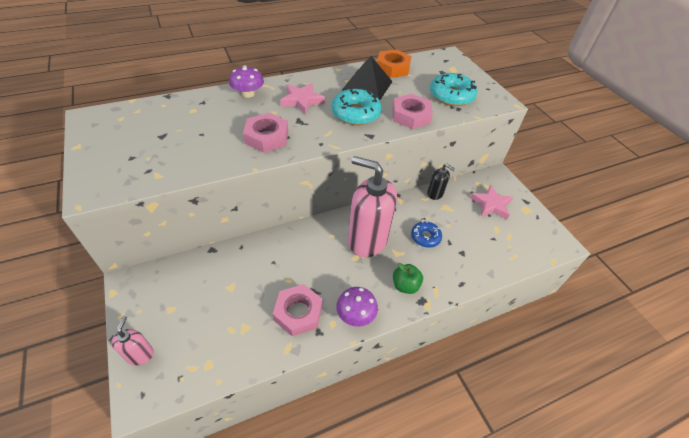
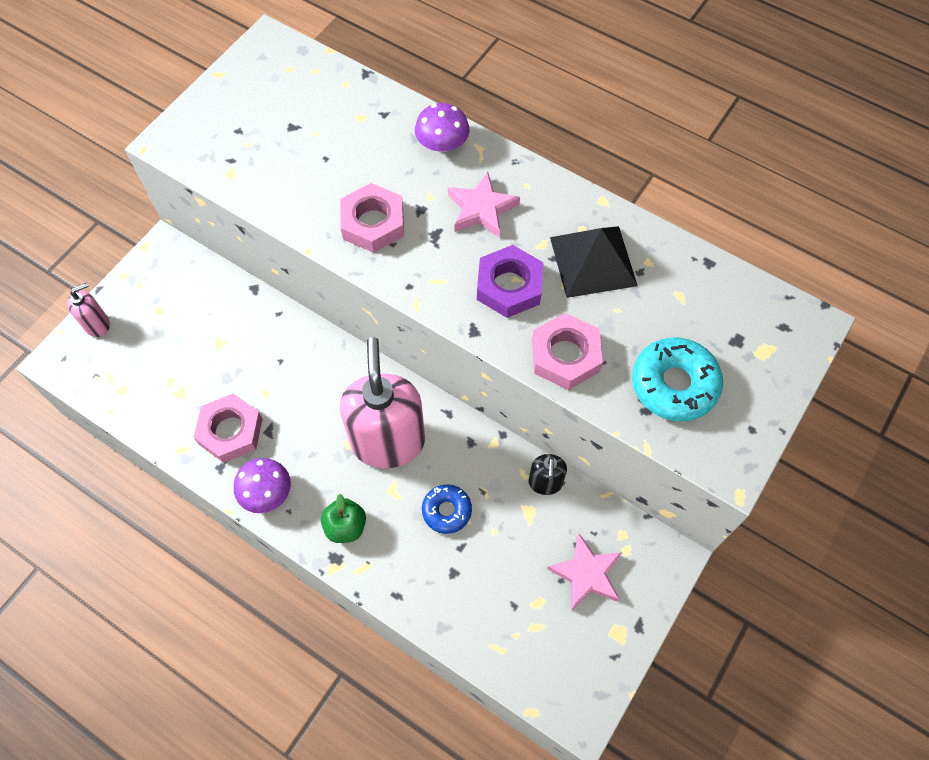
camera: 60 degrees right, 15 degrees up
(355, 113) = (509, 286): turquoise donut -> purple nut
(392, 68) = (677, 266): orange nut -> none

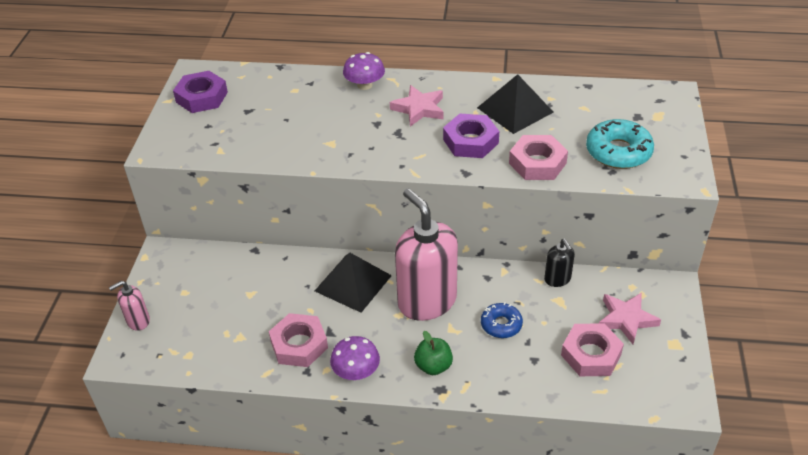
camera: 25 degrees left, 20 degrees down
(97, 324) = (138, 321): pink soap dispenser -> pink soap dispenser turned 150 degrees counterclockwise
(255, 85) = (202, 97): none -> purple nut
(327, 380) = (353, 283): none -> black pyramid
(373, 223) = (349, 141): pink nut -> pink nut (591, 354)

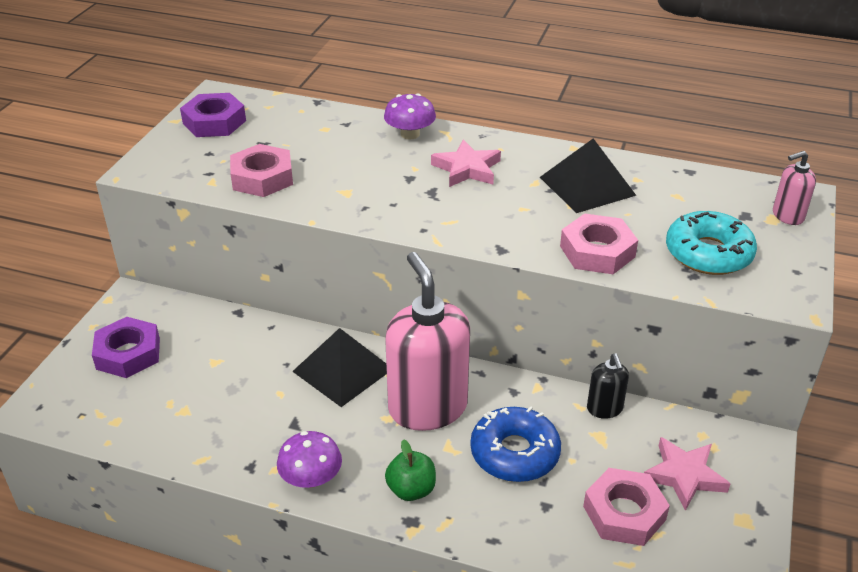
camera: 10 degrees right, 5 degrees down
(138, 321) = (72, 371): pink soap dispenser -> pink soap dispenser (787, 216)
(299, 345) = (252, 432): pink nut -> pink nut (262, 178)
(470, 141) = (519, 214): purple nut -> purple nut (128, 353)
(501, 324) = (514, 453): blue donut -> blue donut, size x1.62

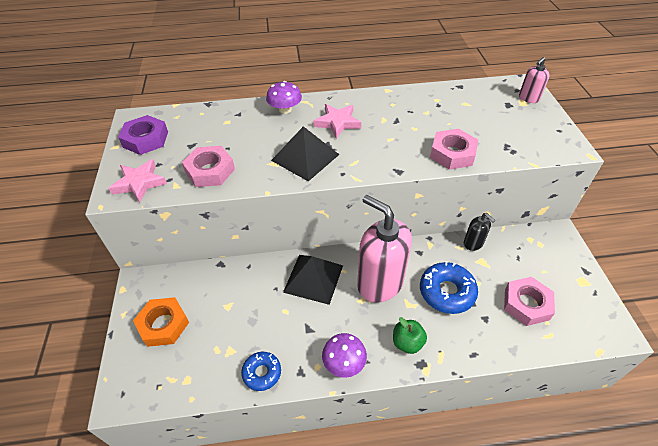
camera: 25 degrees left, 10 degrees up
(128, 353) = (163, 324): purple nut -> orange nut
(204, 448) = (262, 373): none -> blue donut
(587, 186) = (414, 112): black pyramid -> black pyramid (305, 157)
(684, 475) = (538, 267): pink star -> pink star (139, 183)
(708, 253) = (509, 134): turquoise donut -> none

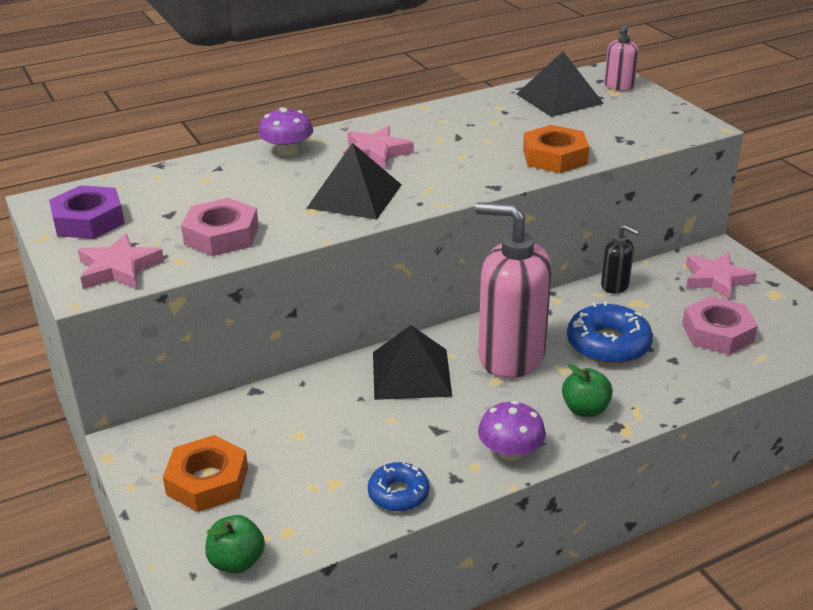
camera: 20 degrees left, 15 degrees down
(149, 393) = (237, 561): none -> green apple
(452, 153) = (555, 157): pink nut -> orange nut
(481, 101) = (559, 98): none -> black pyramid
(546, 257) = (716, 279): none -> pink star

